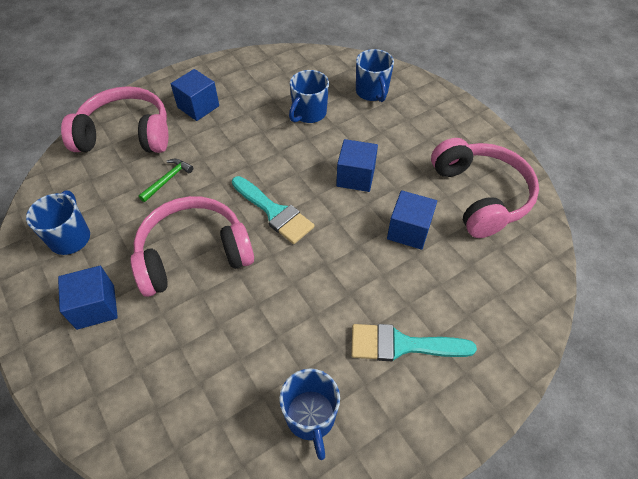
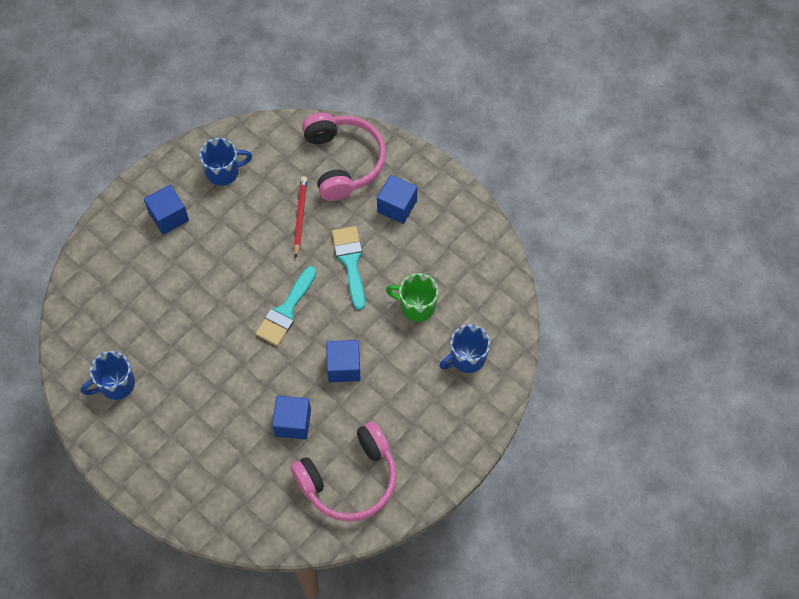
camera: 75 degrees right, 10 degrees up
(168, 180) = (300, 216): green hammer -> red pencil
(193, 254) = (229, 264): pink headphones -> none
(309, 113) = (416, 306): blue mug -> green mug
(401, 345) = (182, 434): turquoise brush -> turquoise brush (350, 262)

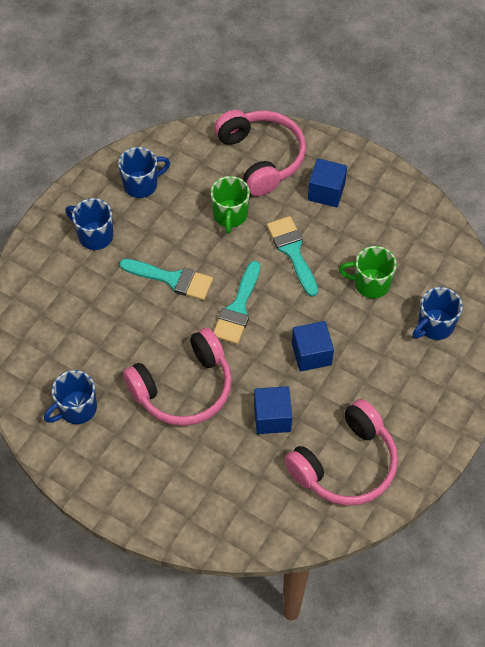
camera: 10 degrees left, 5 degrees down
(169, 216) = (94, 235): blue cube -> blue mug
(218, 381) = (183, 388): none -> pink headphones
(231, 272) = (172, 279): none -> turquoise brush
(300, 216) = (230, 215): red pencil -> green mug

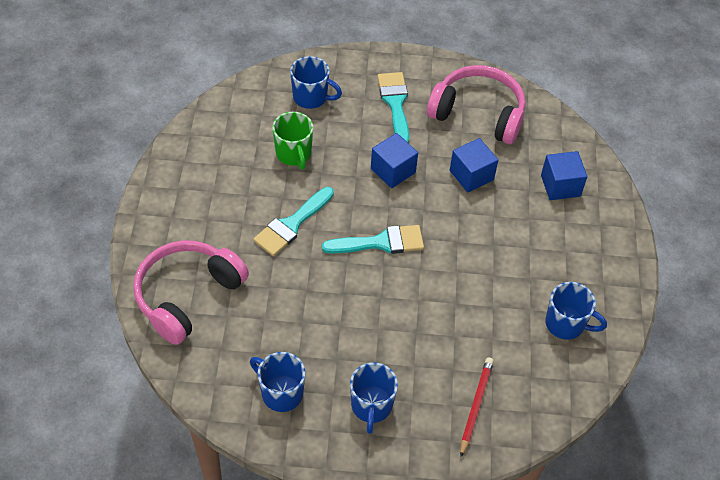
camera: 120 degrees left, 5 degrees down
(50, 303) = (475, 406): none -> red pencil
(172, 279) = (381, 310): turquoise brush -> turquoise brush (395, 103)
(183, 388) = (488, 249): pink headphones -> none
(230, 215) = (277, 293): green mug -> none
(326, 192) = (204, 224): blue cube -> blue cube (560, 185)

